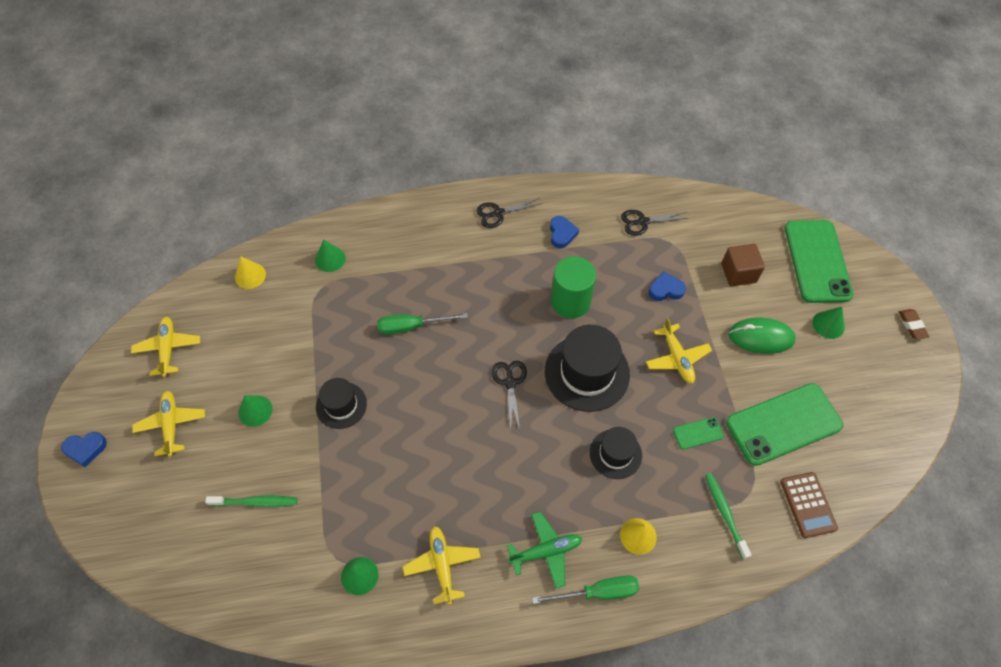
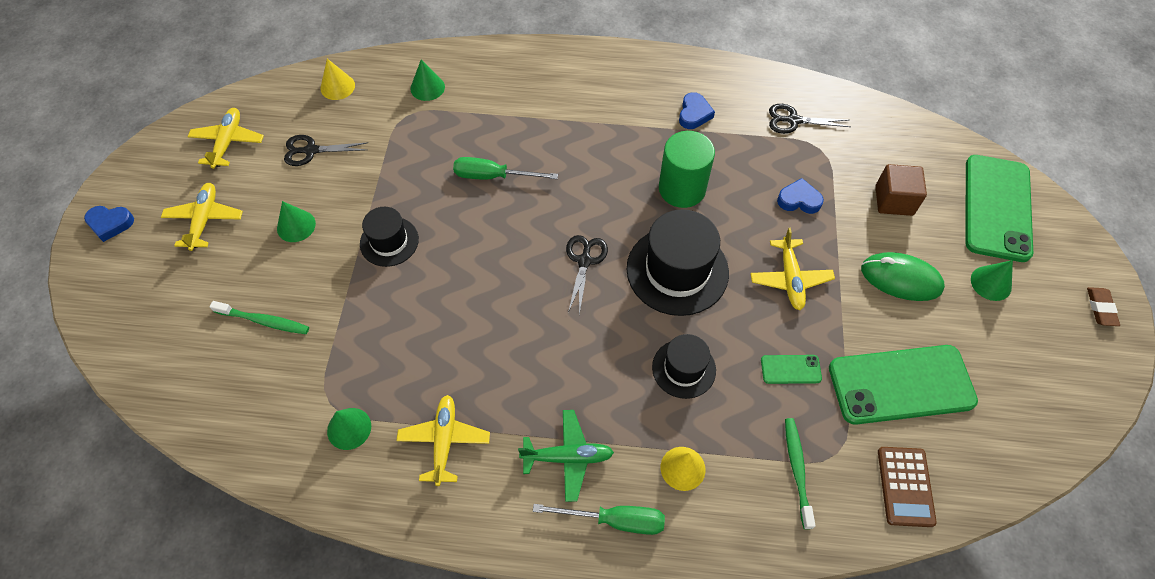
camera: 15 degrees right, 0 degrees up
(498, 213) = (627, 78): black scissors -> black scissors (311, 150)

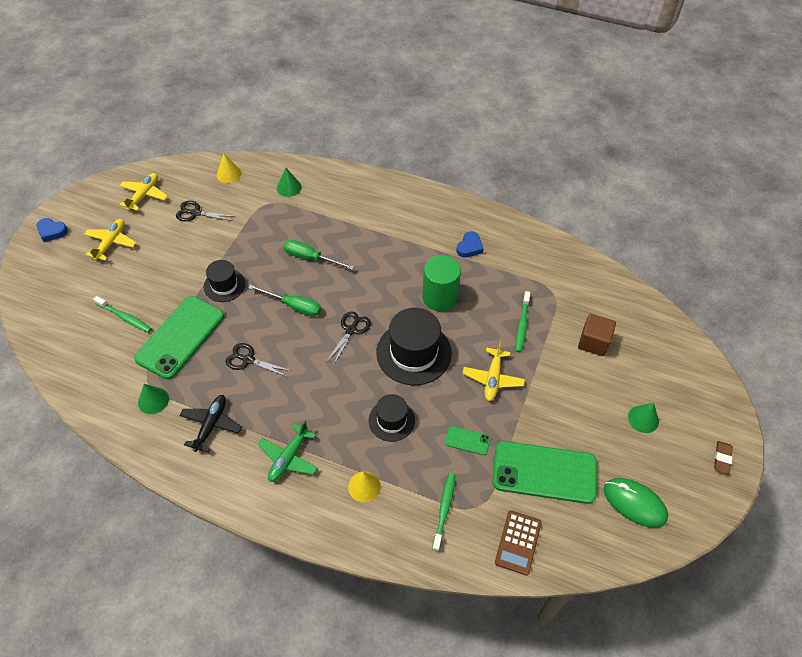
camera: 15 degrees right, 5 degrees down
(296, 226) = (167, 260): green cone -> none
(444, 441) = (211, 425): yellow plane -> black plane
(568, 457) = (289, 458): green plane -> green plane turned 105 degrees clockwise
(615, 520) = (304, 507): green screwdriver -> green screwdriver (294, 306)
(793, 120) = (541, 268): black scissors -> black scissors (248, 360)
(799, 200) = (522, 325): blue heart -> green toothbrush
(901, 279) = (575, 399): green mouse -> green mouse (634, 503)
(997, 208) = (671, 366): green phone -> green phone (180, 337)

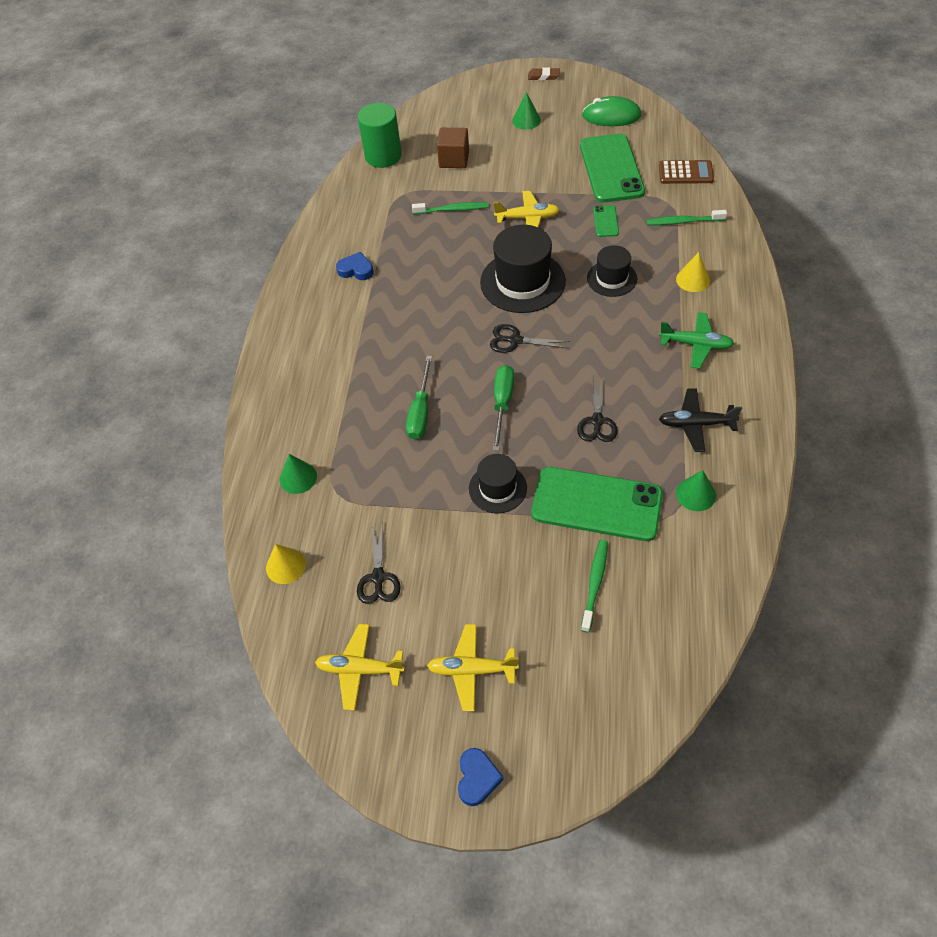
camera: 100 degrees left, 0 degrees up
(439, 297) = (439, 278): green cylinder -> green cylinder (383, 156)
(634, 503) = (611, 116): green mouse -> green mouse turned 75 degrees clockwise

